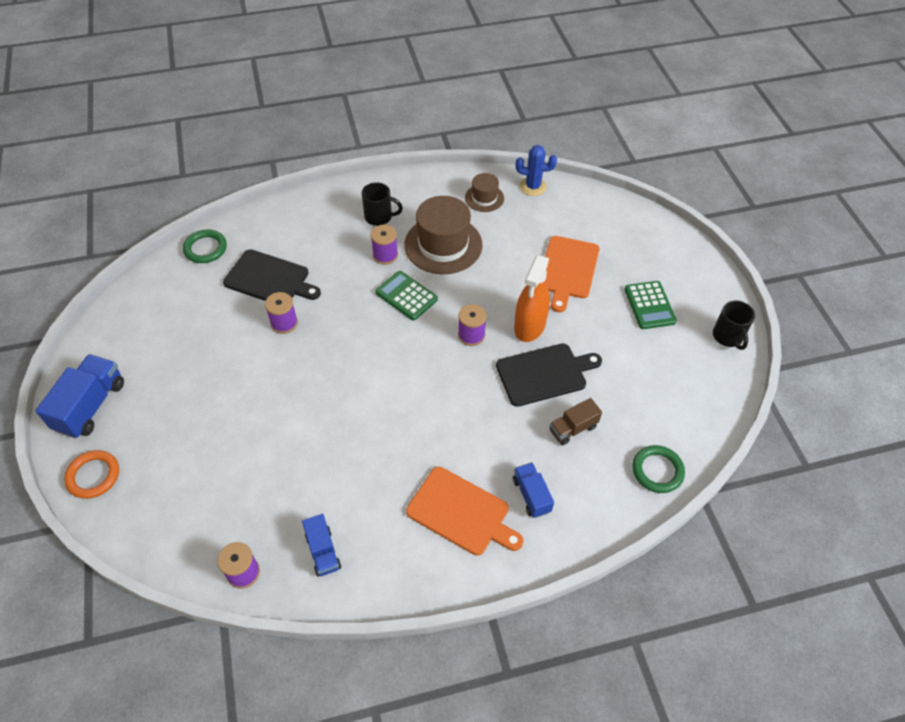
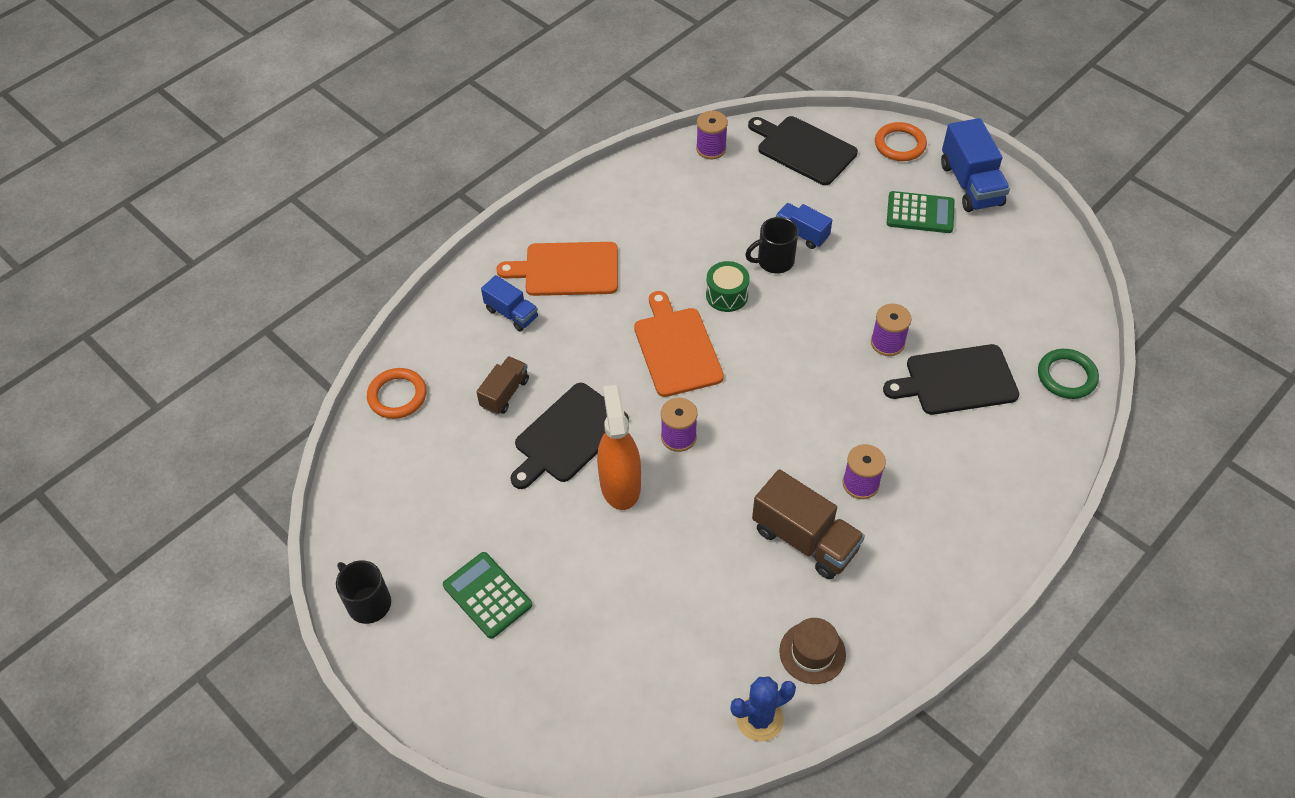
camera: 150 degrees right, 0 degrees up
(170, 521) = (803, 149): none -> black cutting board
(323, 552) = (661, 189): blue truck -> blue truck (801, 233)
(356, 417) = (727, 295): none -> green drum
(379, 217) = (920, 536): black mug -> black mug (774, 261)
(406, 296) = (789, 444): green calculator -> green calculator (920, 213)
(443, 245) = (804, 539): brown hat -> brown truck
(567, 270) = (621, 592): orange cutting board -> orange cutting board (676, 348)
(657, 470) = (397, 396): green ring -> orange ring

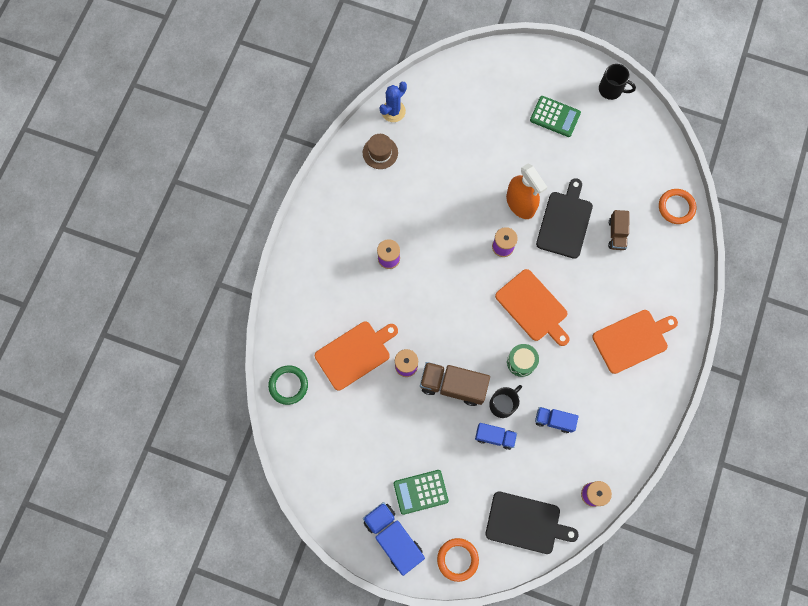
camera: 155 degrees right, 20 degrees up
(511, 313) = (646, 291): blue truck -> blue truck (554, 420)
(804, 539) = (407, 212): brown truck -> brown truck (453, 385)
(956, 381) = (355, 353): black cutting board -> orange cutting board

